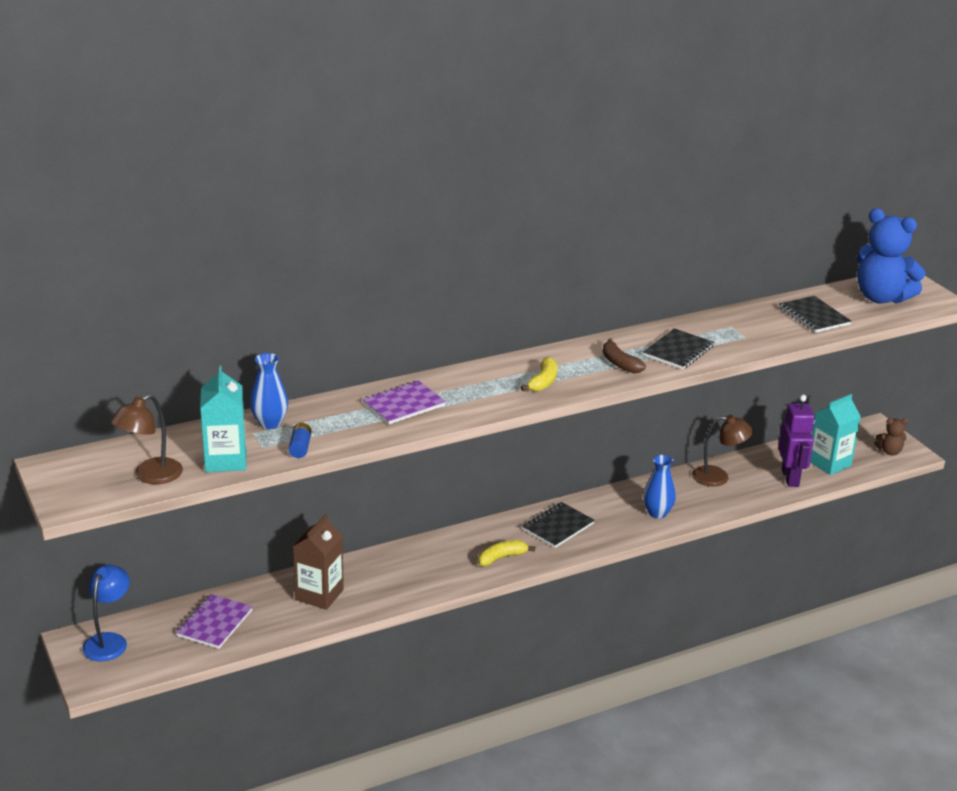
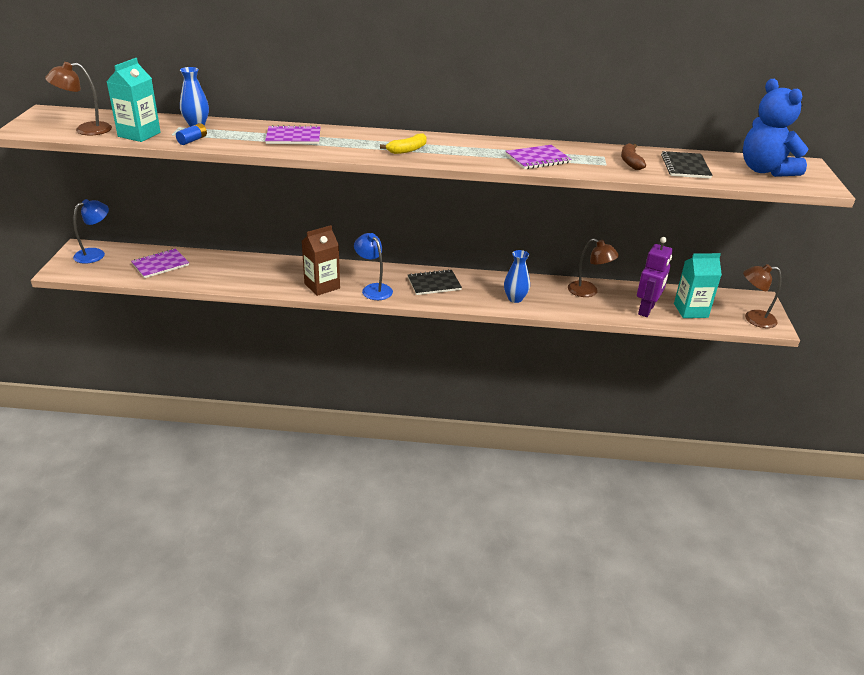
camera: 30 degrees right, 5 degrees up
(319, 595) = (236, 271): brown carton -> brown carton (322, 286)
(501, 558) = (373, 289): yellow banana -> blue lamp
(620, 363) = (480, 154): brown banana -> brown banana (630, 162)
(678, 351) = (537, 159): black notebook -> purple notebook
(889, 452) = (753, 319): brown teddy bear -> brown lamp

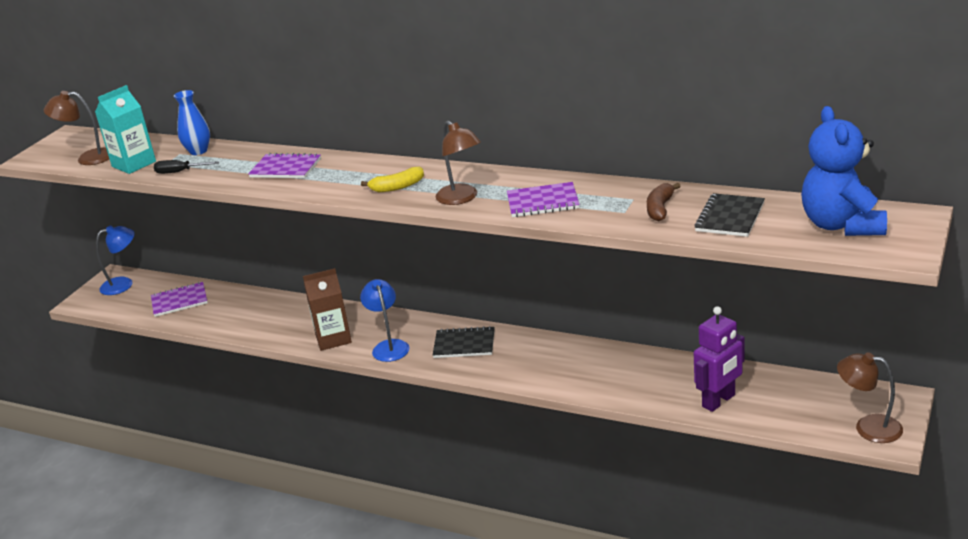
camera: 25 degrees right, 5 degrees down
(192, 140) = (180, 172): blue battery -> black screwdriver
(515, 298) = (552, 371): blue vase -> none
(588, 292) = (655, 369): brown lamp -> brown lamp (461, 198)
(690, 310) = (782, 407): turquoise carton -> none

